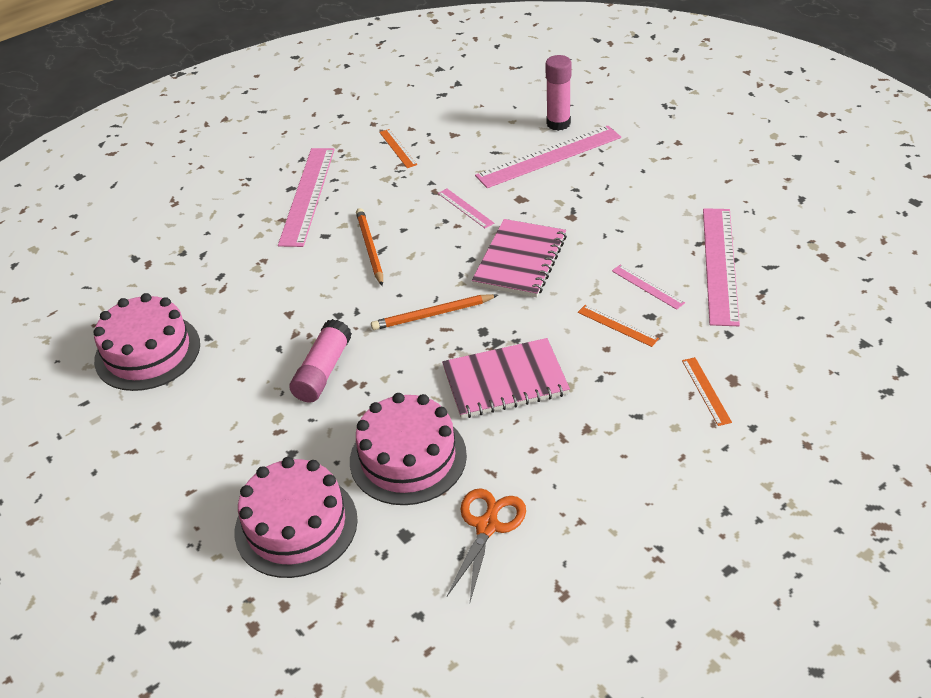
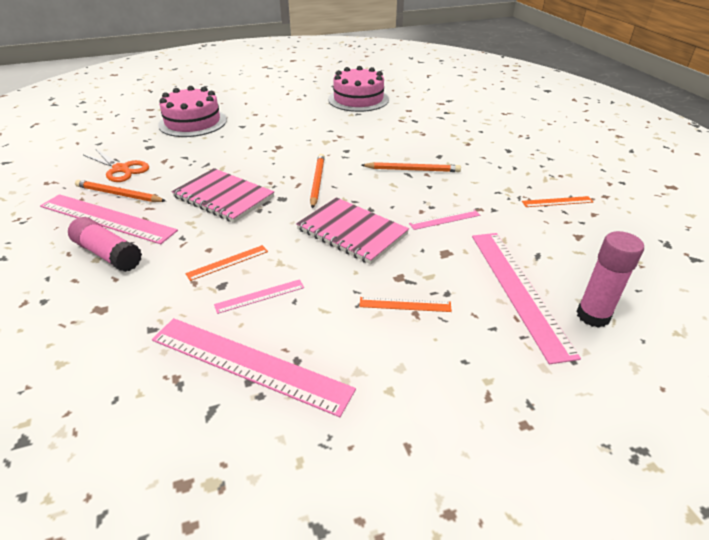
camera: 105 degrees right, 5 degrees down
(307, 195) = (495, 155): pink ruler -> pink ruler (107, 218)
(323, 371) = (297, 140): pink glue stick -> pink glue stick (108, 254)
(408, 458) = (199, 155): pink cake -> none
(505, 381) = (224, 197): pink notebook -> pink notebook turned 60 degrees counterclockwise
(550, 486) = (119, 194): none -> orange pencil
(706, 391) = (107, 288): orange ruler -> orange ruler (405, 304)

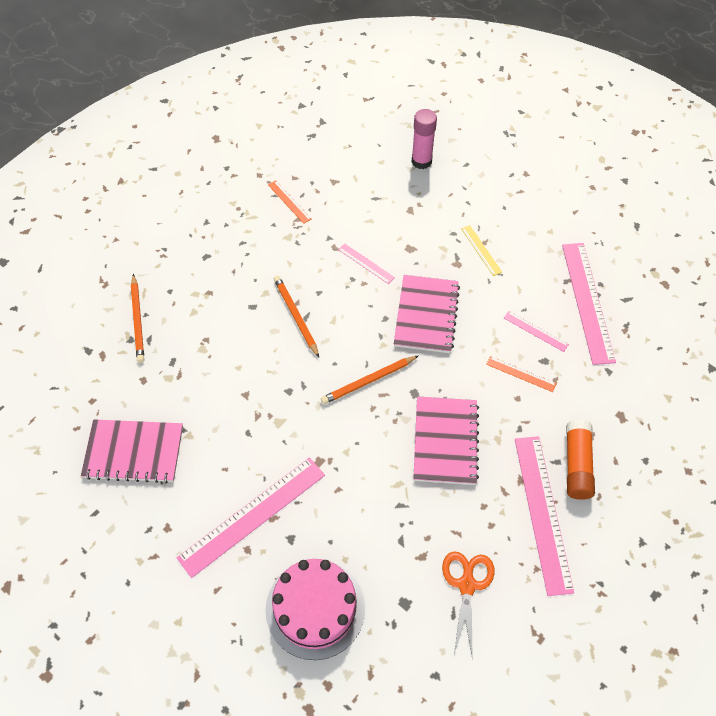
camera: 120 degrees left, 20 degrees up
(108, 254) = (577, 465): pink glue stick -> orange glue stick
(119, 194) = (506, 539): orange pencil -> orange pencil (138, 320)
(358, 99) = (134, 452): pink cake -> pink notebook
(405, 304) = (481, 250): orange ruler -> yellow ruler
(518, 290) = (422, 199): pink ruler -> pink ruler (252, 515)

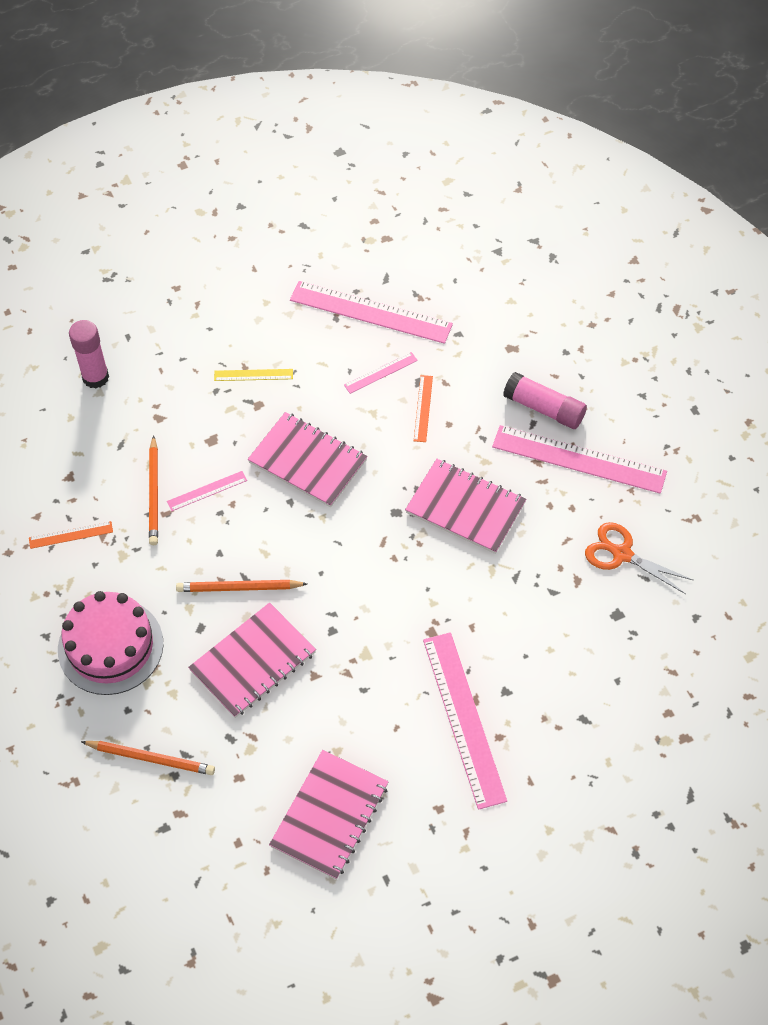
camera: 65 degrees left, 0 degrees up
(239, 350) = (253, 661): none -> pink notebook
(315, 608) = (589, 695): pink cake -> pink cake (110, 646)
(368, 381) = (360, 549): orange pencil -> orange pencil (154, 493)
(521, 374) = (423, 408): orange ruler -> orange ruler turned 45 degrees counterclockwise
(577, 465) = (544, 408): orange glue stick -> pink glue stick

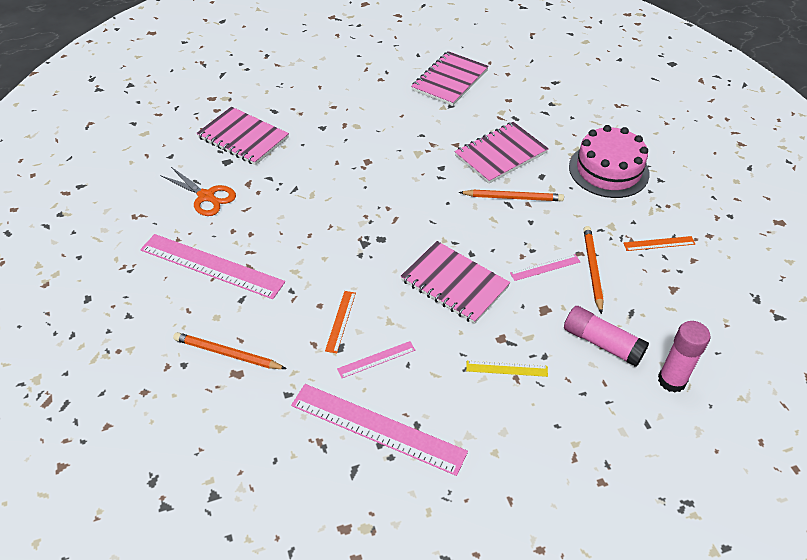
camera: 175 degrees left, 10 degrees down
(151, 758) = (568, 112): orange pencil -> orange pencil (227, 354)
(464, 718) = (355, 116): pink ruler -> none
(465, 508) = (321, 237): pink notebook -> pink notebook (243, 138)
(544, 408) = (226, 311): pink glue stick -> pink glue stick (602, 343)

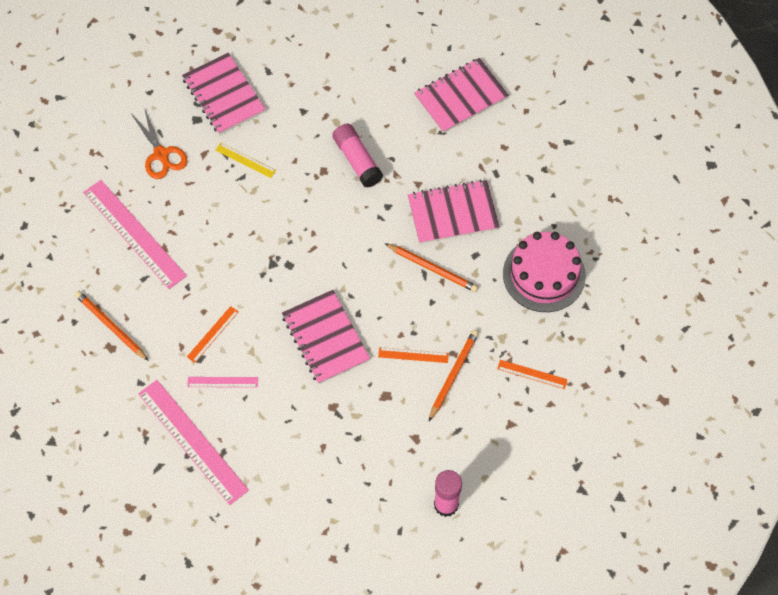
camera: 25 degrees right, 15 degrees up
(506, 368) = (320, 435): yellow ruler -> yellow ruler (245, 160)
(545, 267) = (413, 355): pink ruler -> orange ruler
(602, 343) = (412, 447): pink glue stick -> pink glue stick (357, 160)

